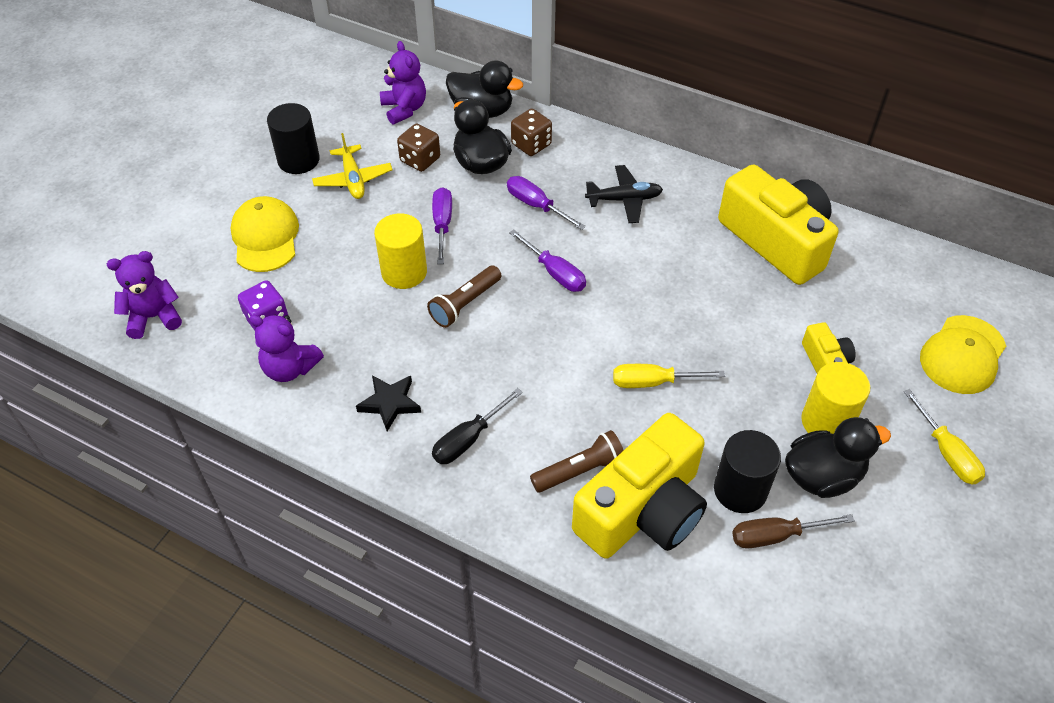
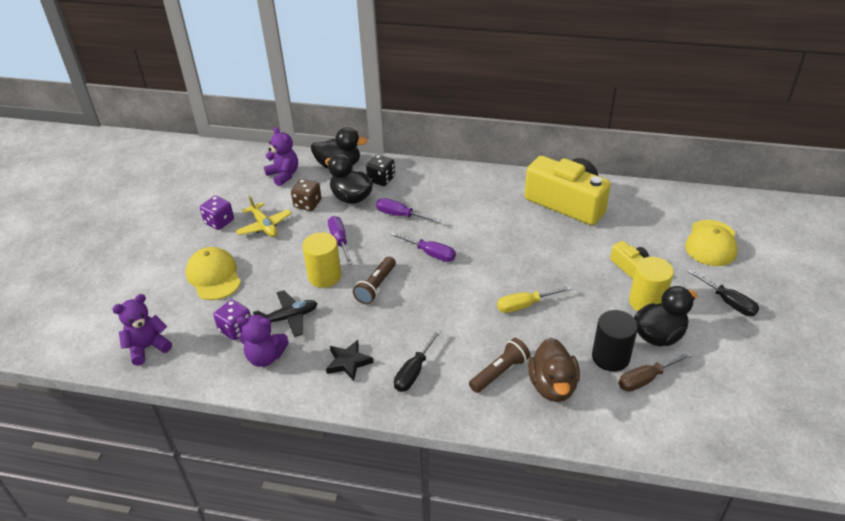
camera: 15 degrees left, 10 degrees down
(298, 160) = (219, 222): black cylinder -> purple dice
(531, 144) = (381, 179): brown dice -> black dice
(624, 199) = (458, 199): black plane -> black plane (288, 318)
(643, 510) = (552, 386): yellow camera -> brown duck
(947, 453) = (728, 302): yellow screwdriver -> black screwdriver

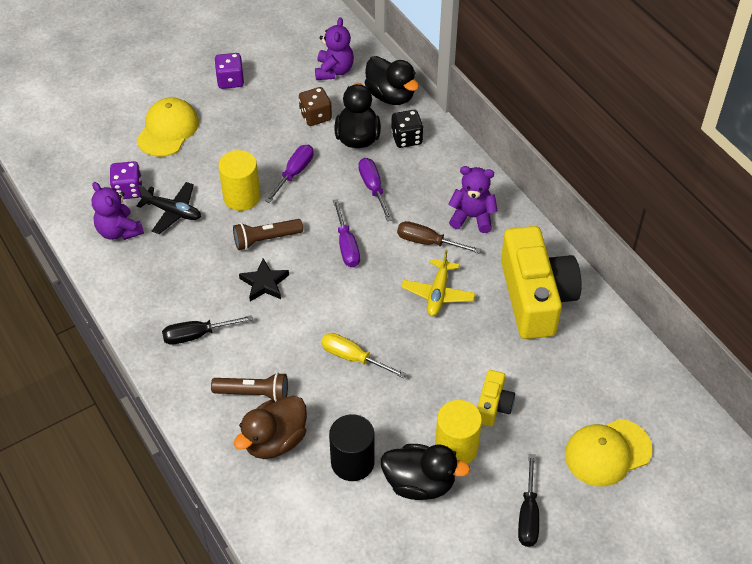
camera: 45 degrees right, 10 degrees up
(148, 347) = (59, 156): purple teddy bear -> purple teddy bear (472, 217)
(264, 226) = (257, 111): yellow plane -> yellow plane (438, 293)
(348, 362) = (164, 286): black star -> black star (264, 283)
(645, 379) = (350, 505): brown screwdriver -> brown screwdriver (427, 242)

